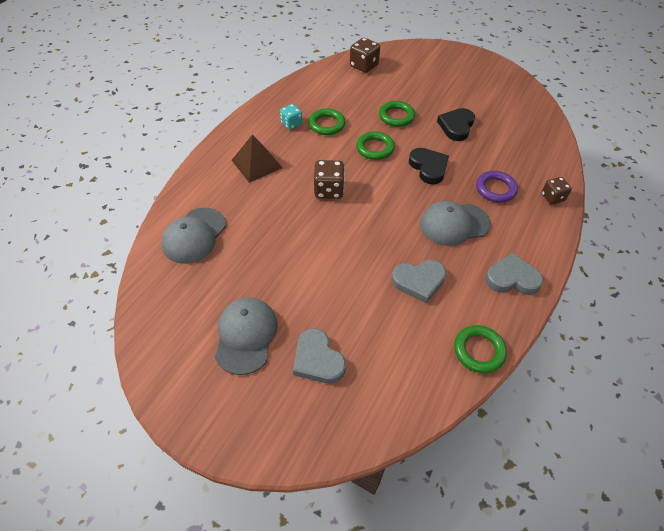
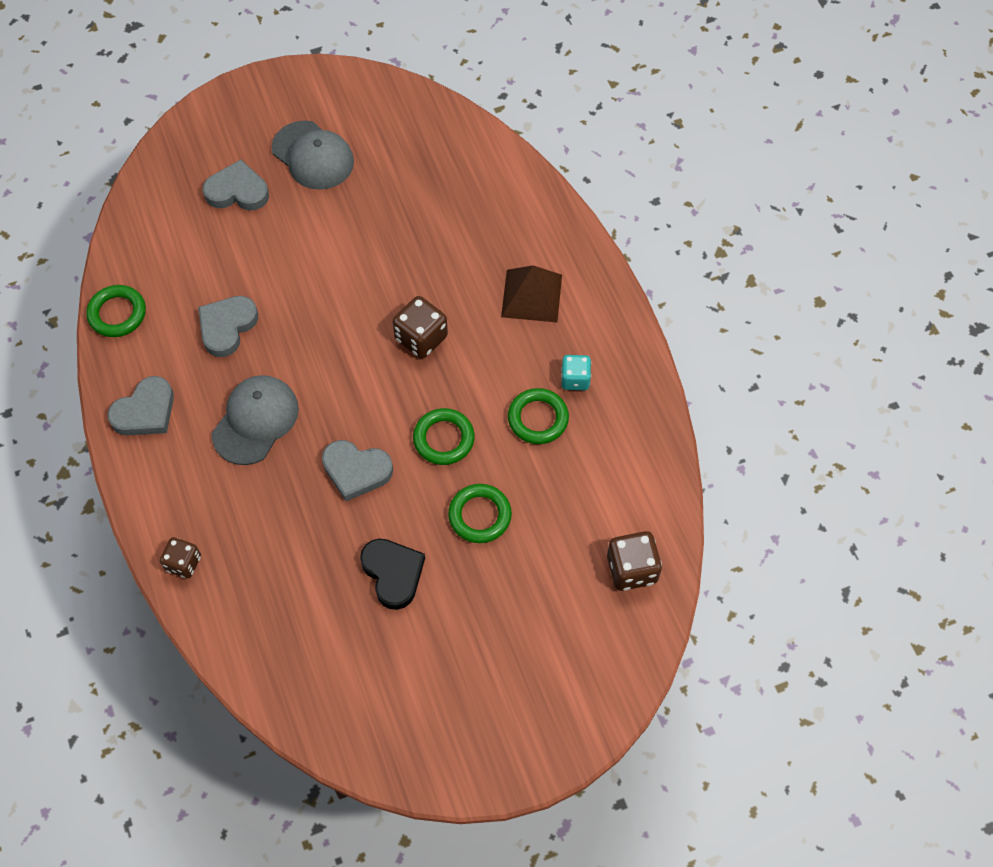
camera: 130 degrees right, 10 degrees up
(194, 235) = (471, 179): grey cap -> none
(428, 167) = (356, 471): black heart -> grey heart
(495, 189) = (255, 512): purple ring -> none

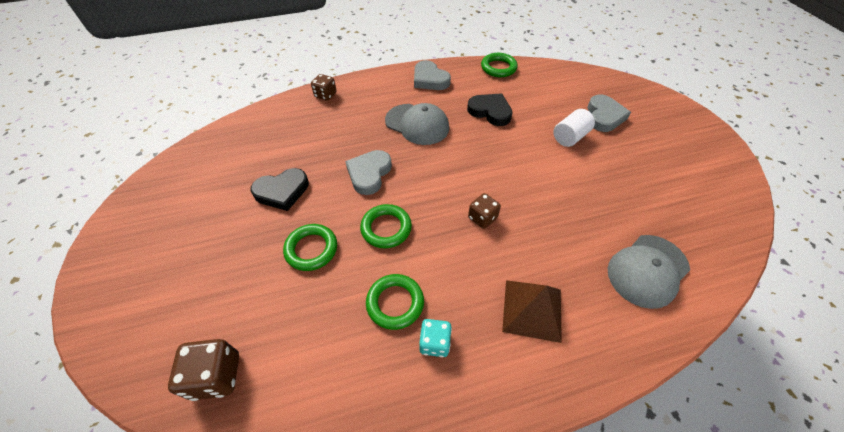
camera: 95 degrees right, 10 degrees down
(227, 327) = (490, 111): grey heart -> black heart
(280, 235) = (570, 137): none -> white cylinder
(313, 156) = (650, 156): grey cap -> grey cap (647, 270)
(421, 338) = (482, 218): brown dice -> brown dice, size x0.66

